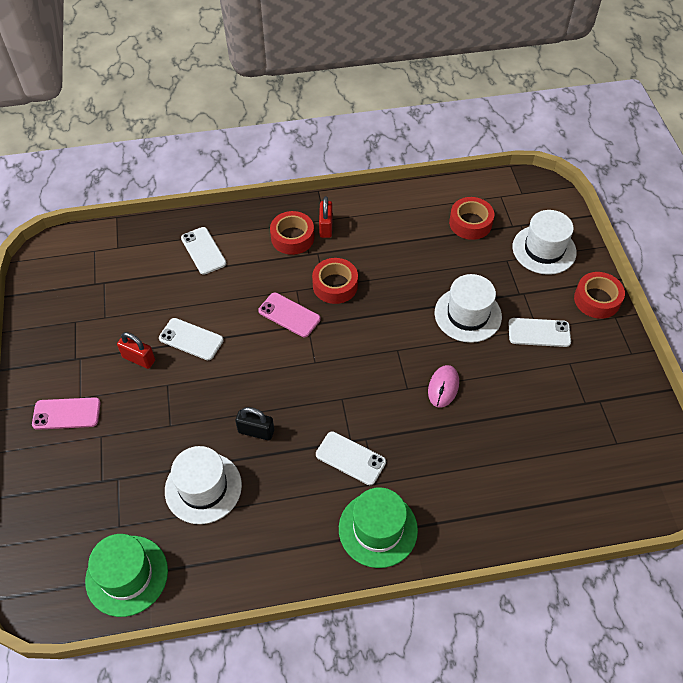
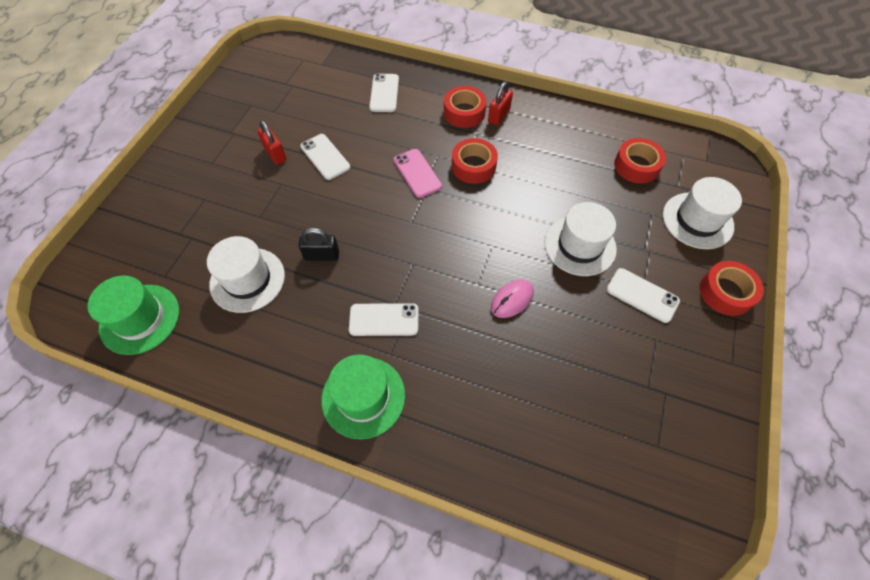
camera: 30 degrees right, 5 degrees up
(66, 414) = (193, 170): pink phone -> none
(256, 431) = (322, 255): black padlock -> black padlock turned 45 degrees counterclockwise
(350, 458) = (384, 320): white phone -> white phone turned 60 degrees counterclockwise

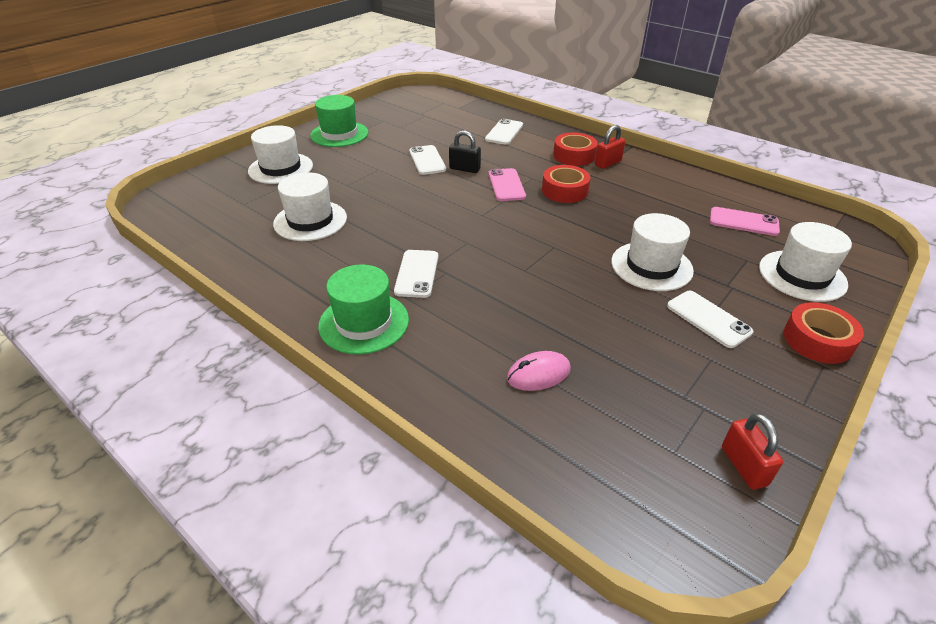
camera: 20 degrees right, 20 degrees down
(140, 319) = (206, 225): green hat -> green hat (339, 134)
(176, 210) = (280, 168): none -> white hat
(275, 154) = (385, 151): red padlock -> red padlock (743, 466)
(322, 255) = (385, 219): black padlock -> black padlock (464, 169)
(384, 320) = (417, 274): white phone -> white phone turned 75 degrees clockwise
(512, 300) = (556, 289): pink mouse -> pink mouse (538, 374)
(636, 166) = (743, 222): red tape -> pink phone

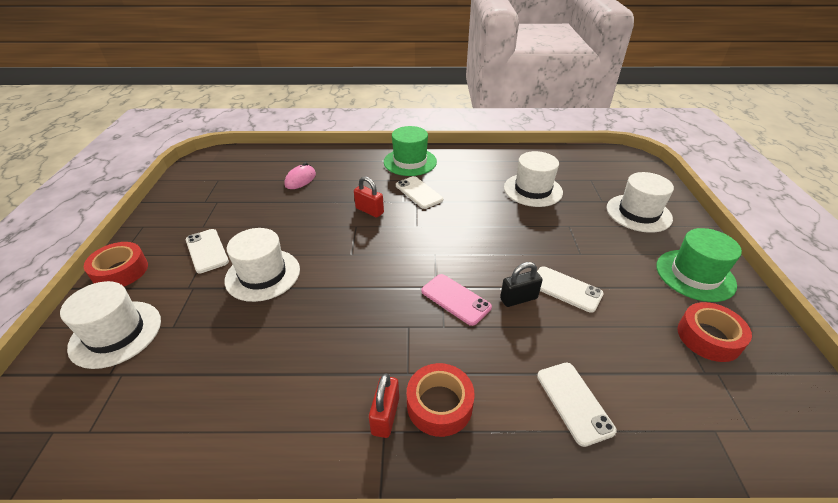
camera: 140 degrees right, 0 degrees up
(564, 191) = (395, 325): red tape -> red tape (708, 337)
(708, 319) = (207, 251): white phone -> white phone turned 45 degrees clockwise
(743, 222) = (173, 388): pink phone -> none
(743, 466) = (182, 188): red padlock -> red padlock (369, 211)

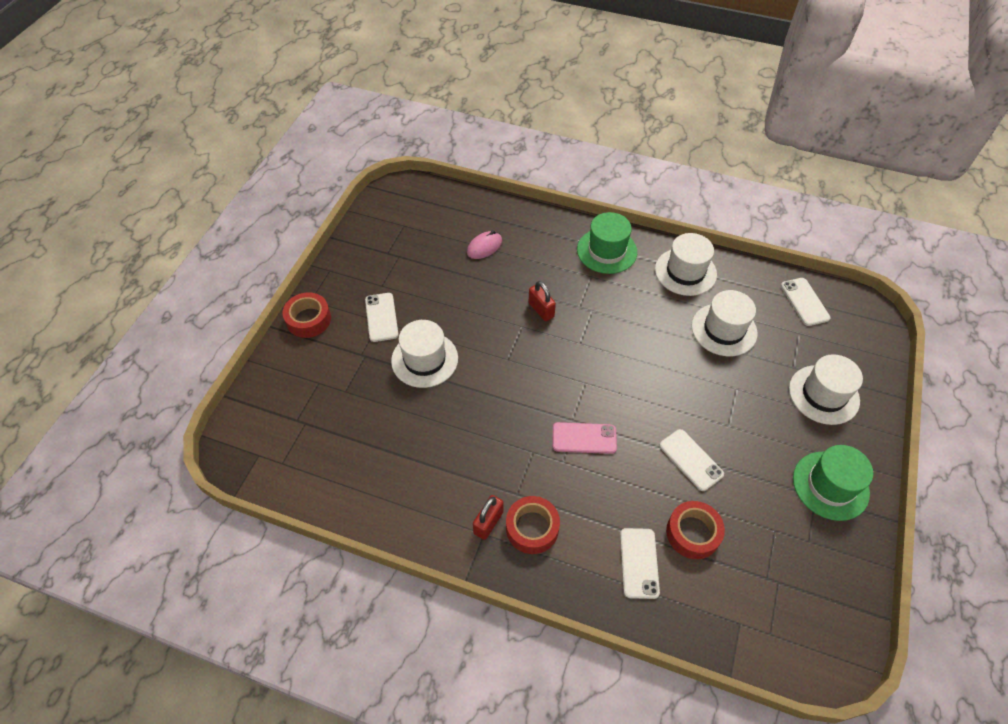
camera: 20 degrees right, 15 degrees up
(116, 333) = (302, 384): white hat -> white hat (685, 272)
(418, 192) = (599, 299): white phone -> white phone (804, 302)
(455, 299) = (584, 438): pink phone -> pink phone turned 60 degrees counterclockwise
(518, 298) = (641, 456): black padlock -> none
(708, 337) = (795, 550): red tape -> red tape (693, 533)

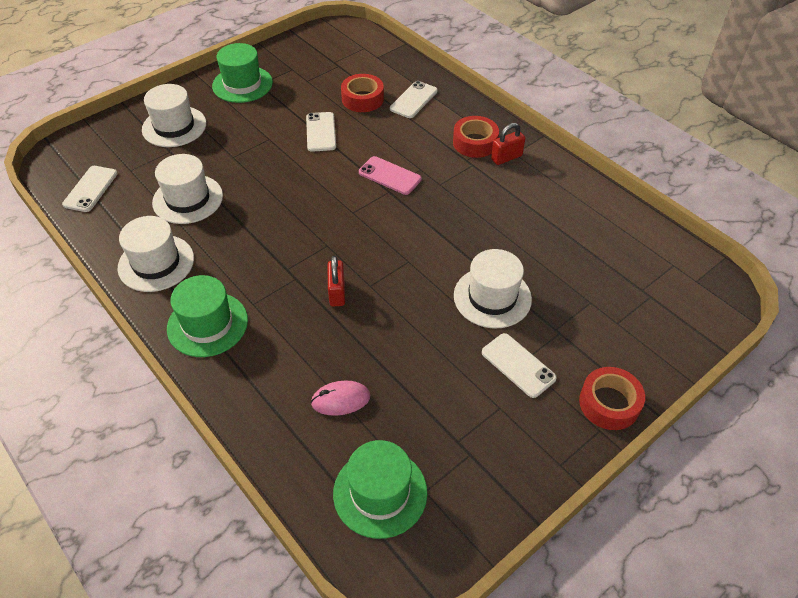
camera: 150 degrees left, 5 degrees down
(381, 317) = (518, 365): white phone -> white phone turned 60 degrees counterclockwise
(428, 214) = (380, 492): none -> green hat

